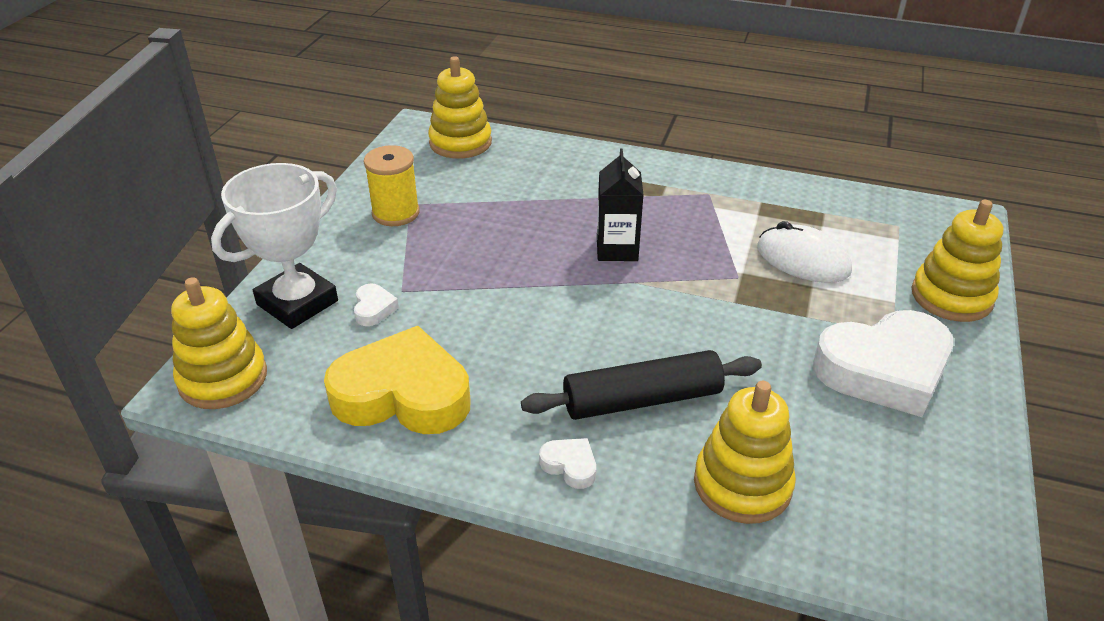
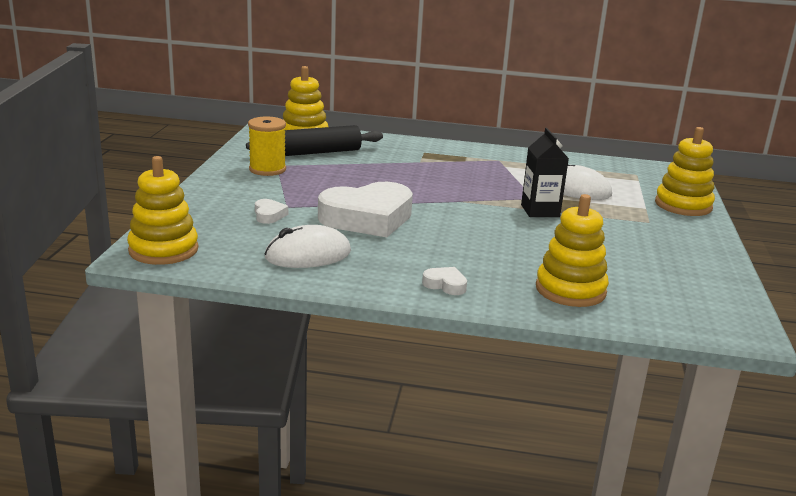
camera: 10 degrees left, 15 degrees down
(297, 303) = (207, 213): white trophy -> none
(403, 394) = (308, 255): yellow heart -> white mouse
(617, 249) = (441, 186): black carton -> black carton (540, 211)
(642, 399) = (486, 254): black rolling pin -> black rolling pin (316, 152)
(884, 370) = (649, 238): white heart -> white heart (367, 218)

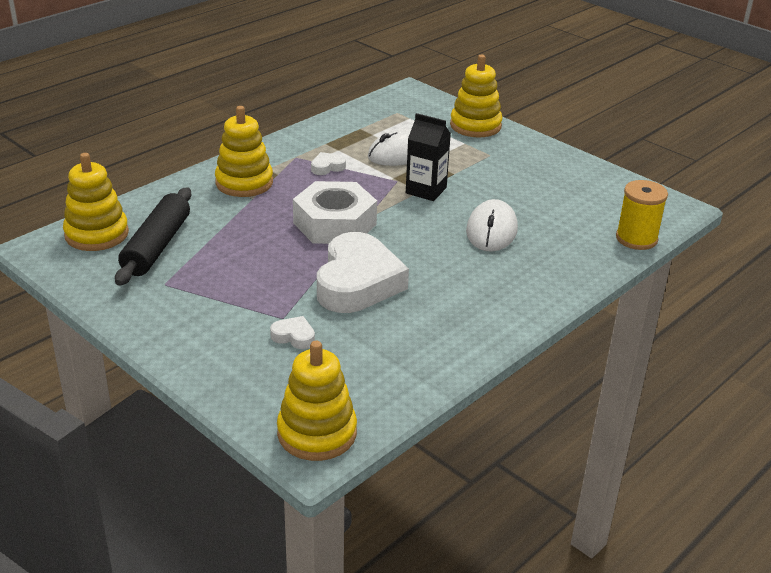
camera: 55 degrees left, 10 degrees up
(267, 169) = (170, 294): yellow spool -> yellow spool (636, 239)
(308, 255) = (406, 346): white mouse -> white mouse (491, 231)
(432, 192) = (334, 224): none -> white nut
(445, 285) = (522, 298): white heart -> white heart (327, 167)
(570, 290) = (574, 245): yellow stacking toy -> yellow stacking toy (244, 183)

